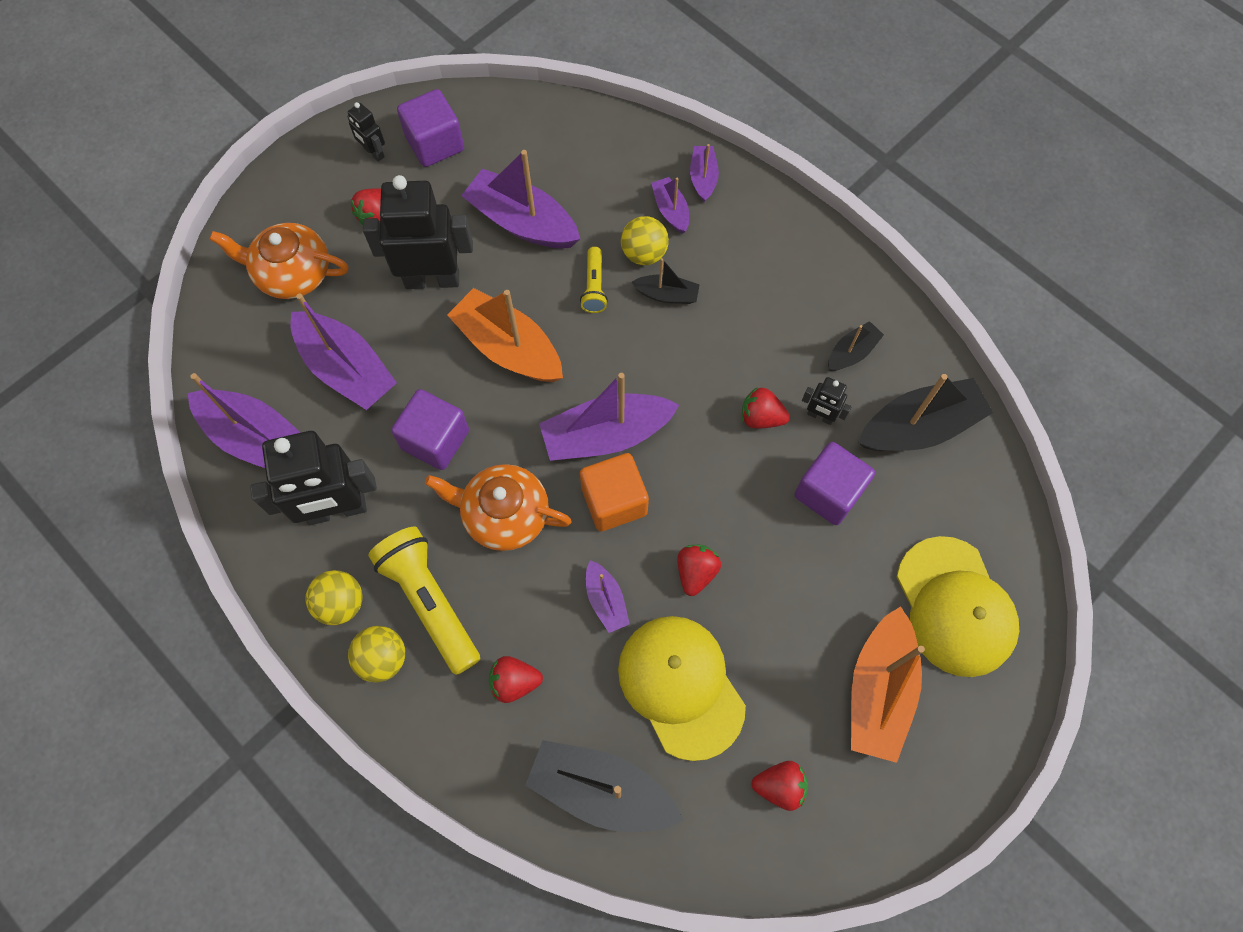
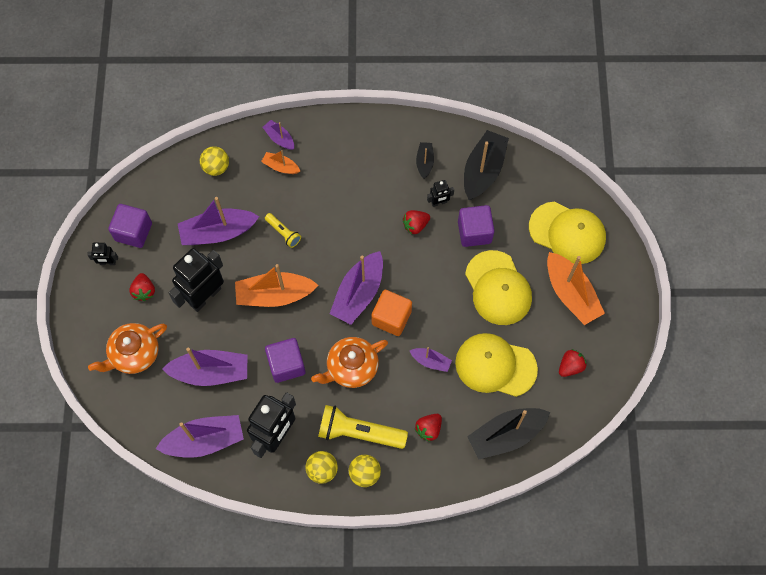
camera: 45 degrees left, 0 degrees up
(644, 253) = (289, 197): yellow ball -> yellow ball (216, 167)
(667, 294) = (319, 207): black boat -> none
(670, 210) = (281, 167): purple boat -> orange boat
(696, 572) = (455, 315): red strawberry -> none
(787, 591) = (498, 288): none -> yellow cap

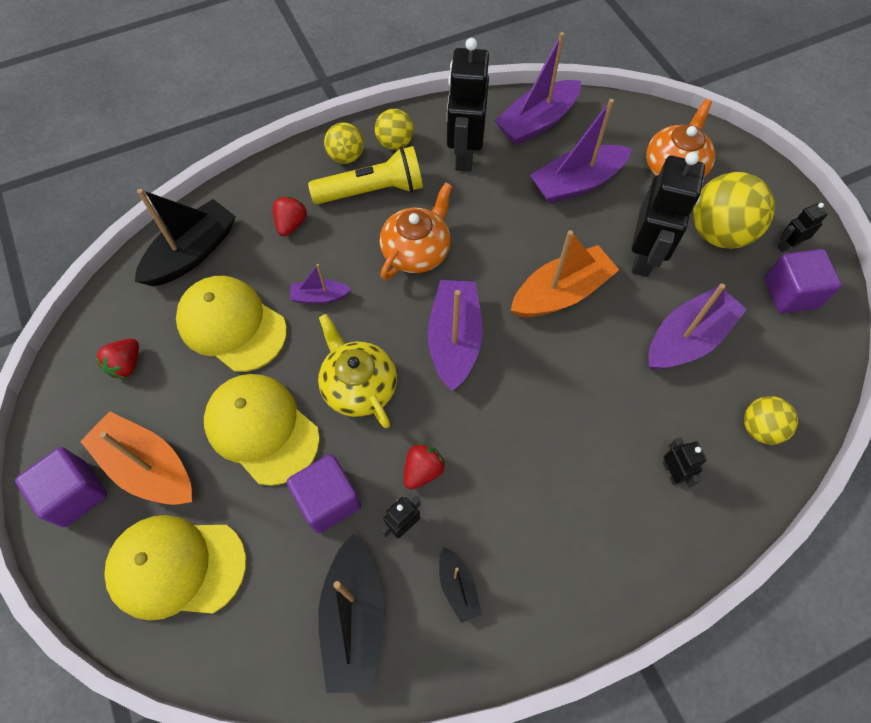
camera: 155 degrees right, 5 degrees down
(144, 291) = (718, 233): red strawberry -> yellow ball
(279, 138) = (706, 519): purple boat -> none
(281, 167) = (672, 472): orange boat -> black robot
(283, 233) = (602, 376): yellow flashlight -> none
(286, 365) = (496, 224): purple cube -> purple cube (75, 494)
(391, 318) = (395, 327): orange cube -> none
(430, 289) = (359, 386): none -> yellow teapot
(495, 366) = (231, 325): yellow cap -> yellow cap turned 135 degrees counterclockwise

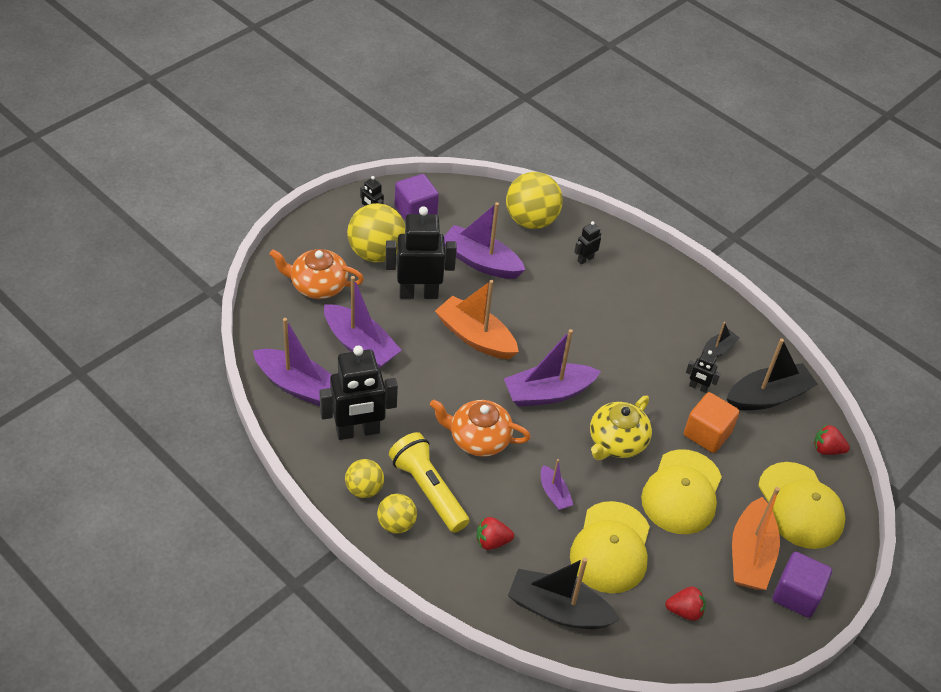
camera: 115 degrees left, 15 degrees down
(328, 500) = (707, 434): purple cube -> orange cube
(423, 470) = (657, 386): red strawberry -> red strawberry (826, 449)
(760, 428) = (531, 220): yellow ball -> yellow ball, size x1.75

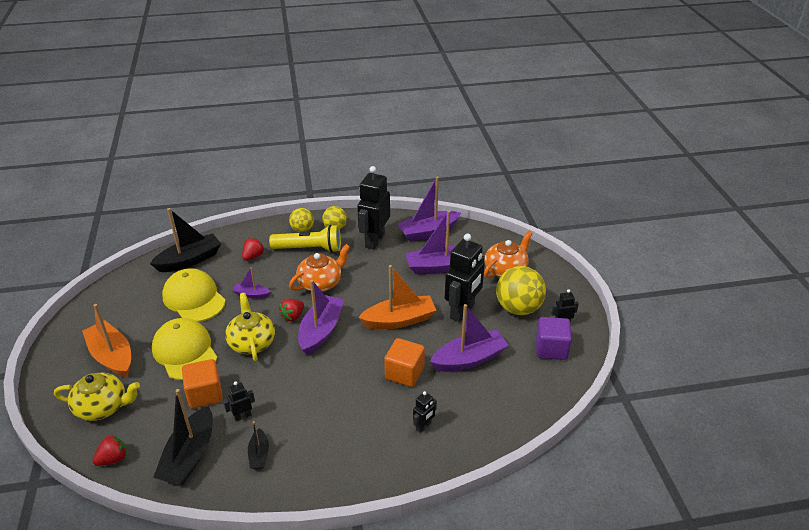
camera: 130 degrees right, 10 degrees down
(531, 220) = (494, 415): yellow ball -> none
(540, 299) = (404, 373): none -> orange cube
(585, 259) = (423, 426): black robot -> black robot turned 45 degrees clockwise
(684, 611) = (125, 306): red strawberry -> red strawberry (292, 316)
(796, 595) = (66, 360): purple cube -> none
(800, 506) = (102, 407): yellow cap -> yellow teapot

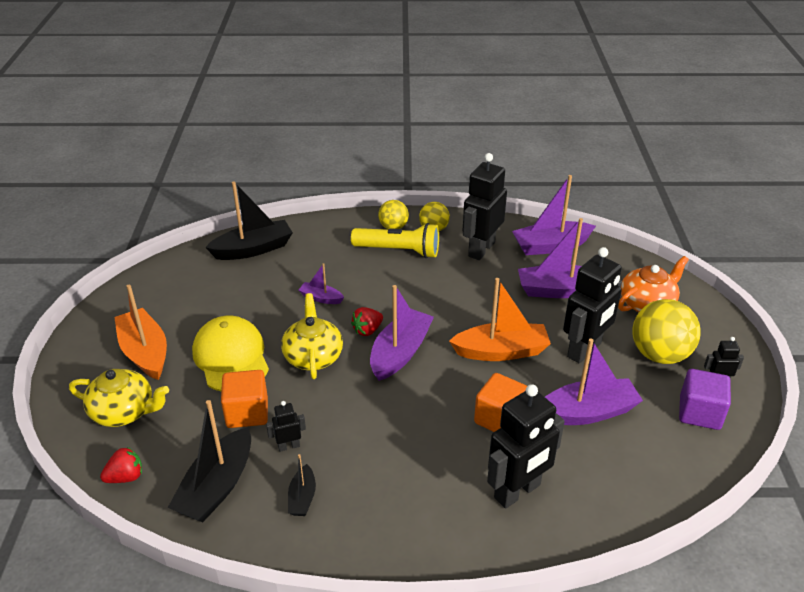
camera: 10 degrees right, 0 degrees up
(194, 298) = (251, 295): yellow cap -> none
(253, 256) = (329, 253): red strawberry -> none
(321, 283) = (407, 294): orange teapot -> none
(423, 426) = (517, 492): black robot -> black robot, size x2.18

